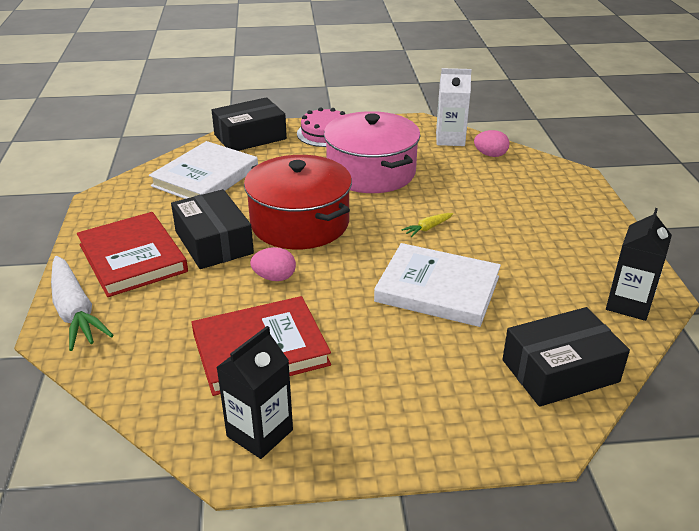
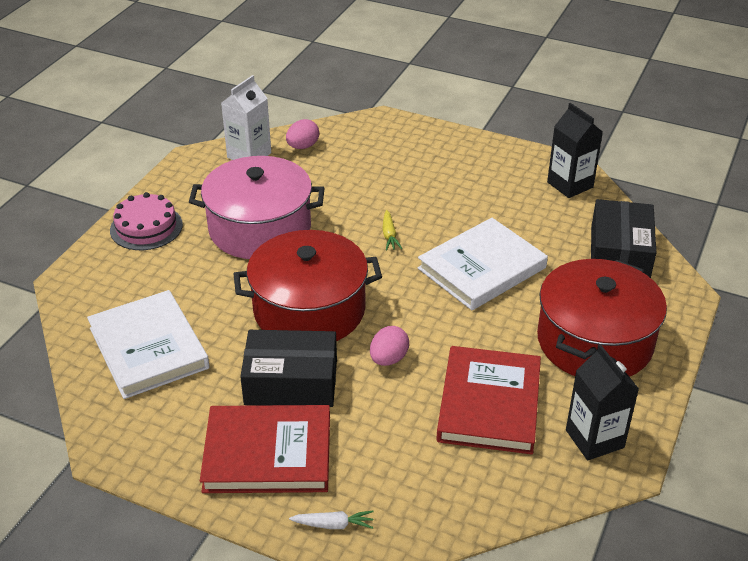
camera: 60 degrees left, 5 degrees up
(75, 311) = (333, 524): white carrot -> white carrot, size x0.46
(250, 137) = (90, 284): black box -> none
(401, 392) = (594, 341): none -> red pot

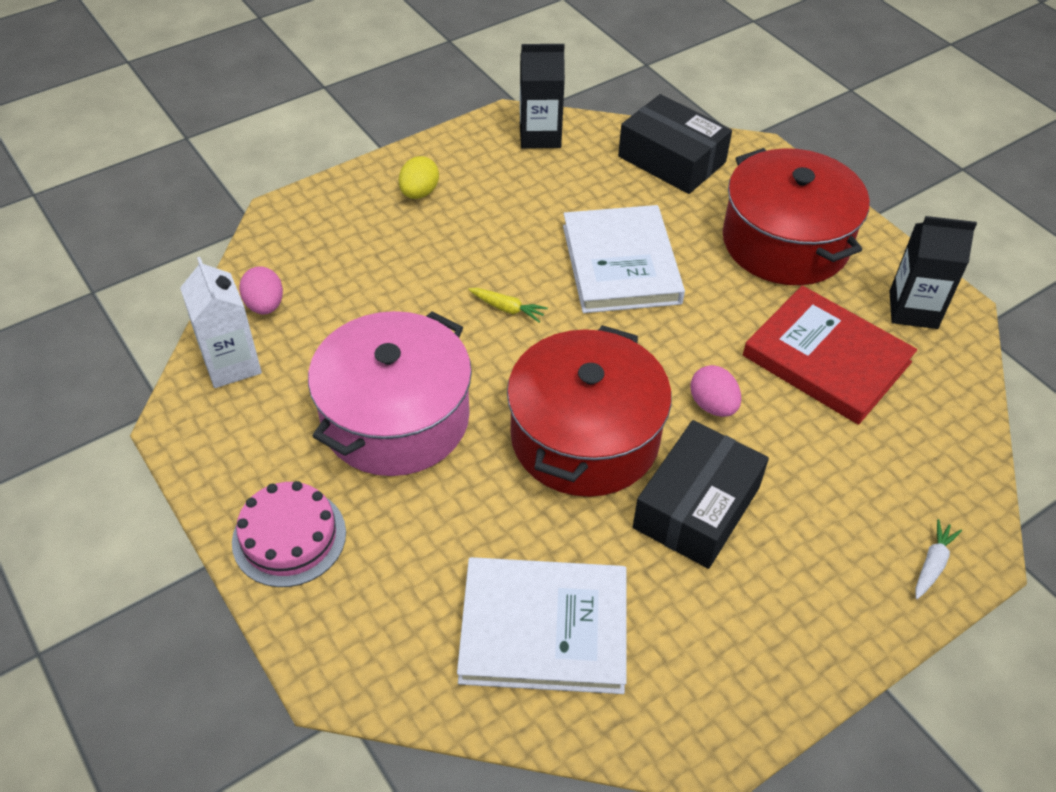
camera: 60 degrees left, 10 degrees up
(268, 453) = (799, 578): red book -> none
(455, 159) = (419, 193): none -> yellow egg

